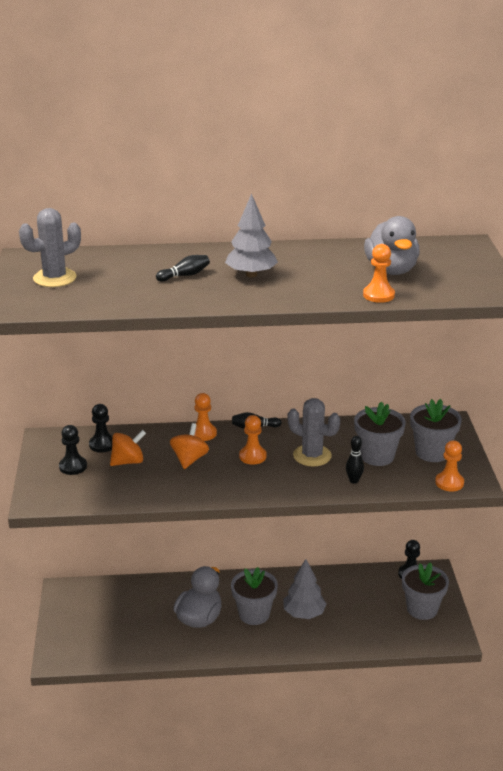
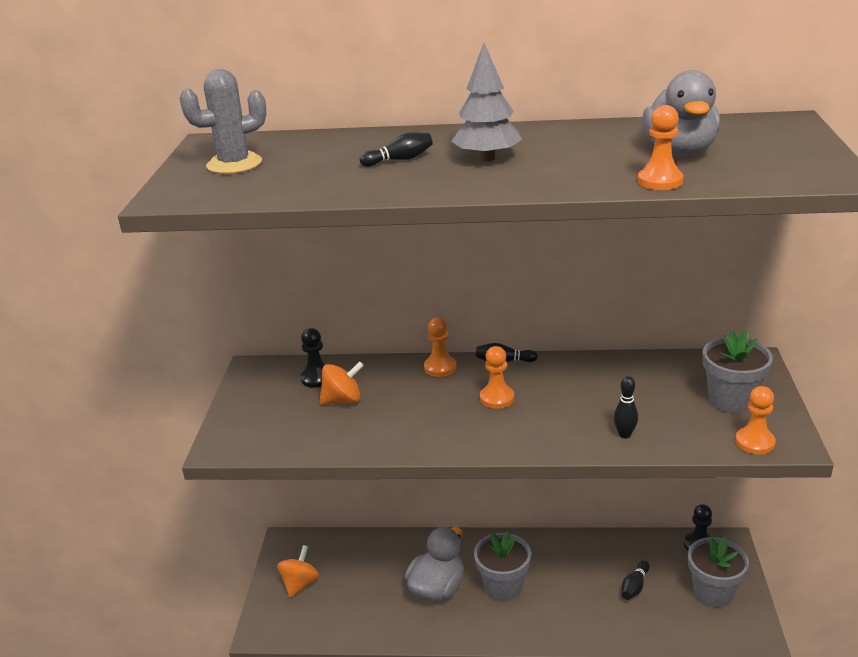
camera: 10 degrees right, 0 degrees up
(73, 466) = (276, 404): black pawn -> none
(189, 459) = (418, 399): orange spinning top -> orange spinning top (300, 584)
(304, 613) = (564, 590): grey tree -> none
(312, 456) = (572, 399): grey cactus -> none
(360, 608) = (634, 586): none -> black bowling pin
(377, 456) = (657, 403): grey flower pot -> none

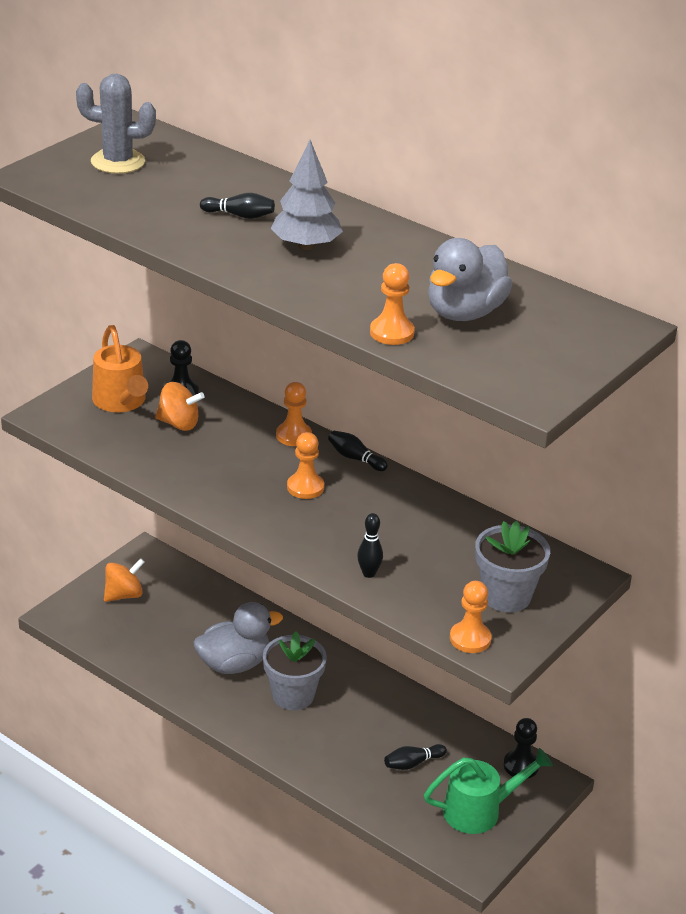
camera: 30 degrees right, 5 degrees up
(276, 406) = (121, 402): none -> orange watering can
(713, 593) = (480, 810): grey flower pot -> green watering can

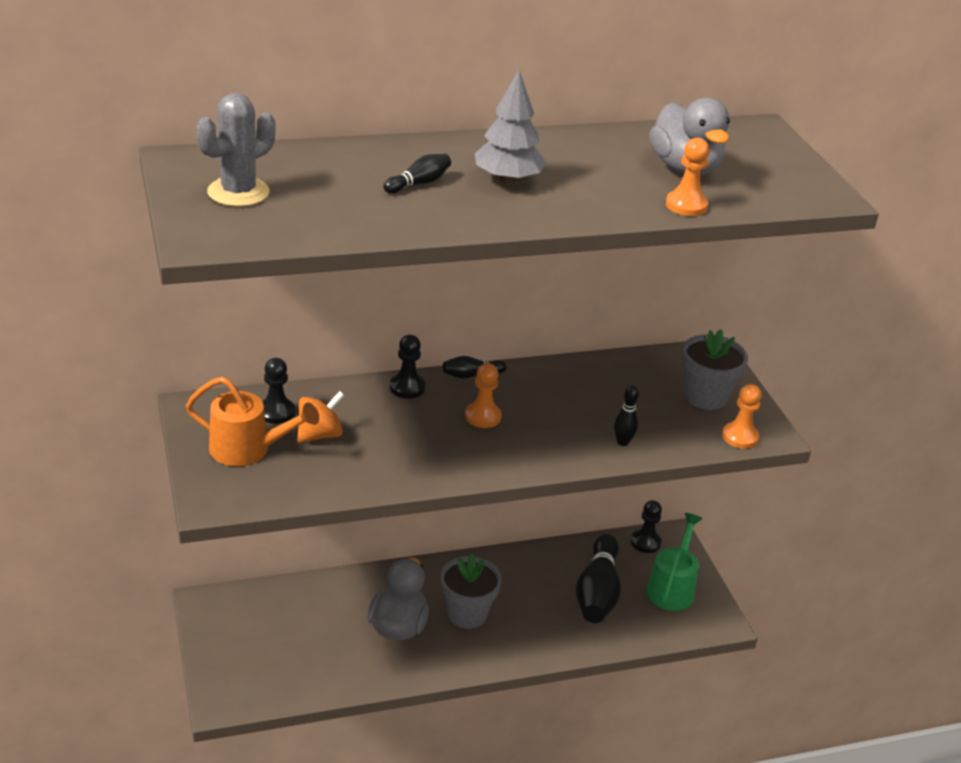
camera: 55 degrees left, 0 degrees up
(124, 595) = (242, 645): orange spinning top -> none
(293, 435) = (407, 387): orange pawn -> black pawn
(412, 763) = (597, 593): black bowling pin -> black bowling pin, size x2.16

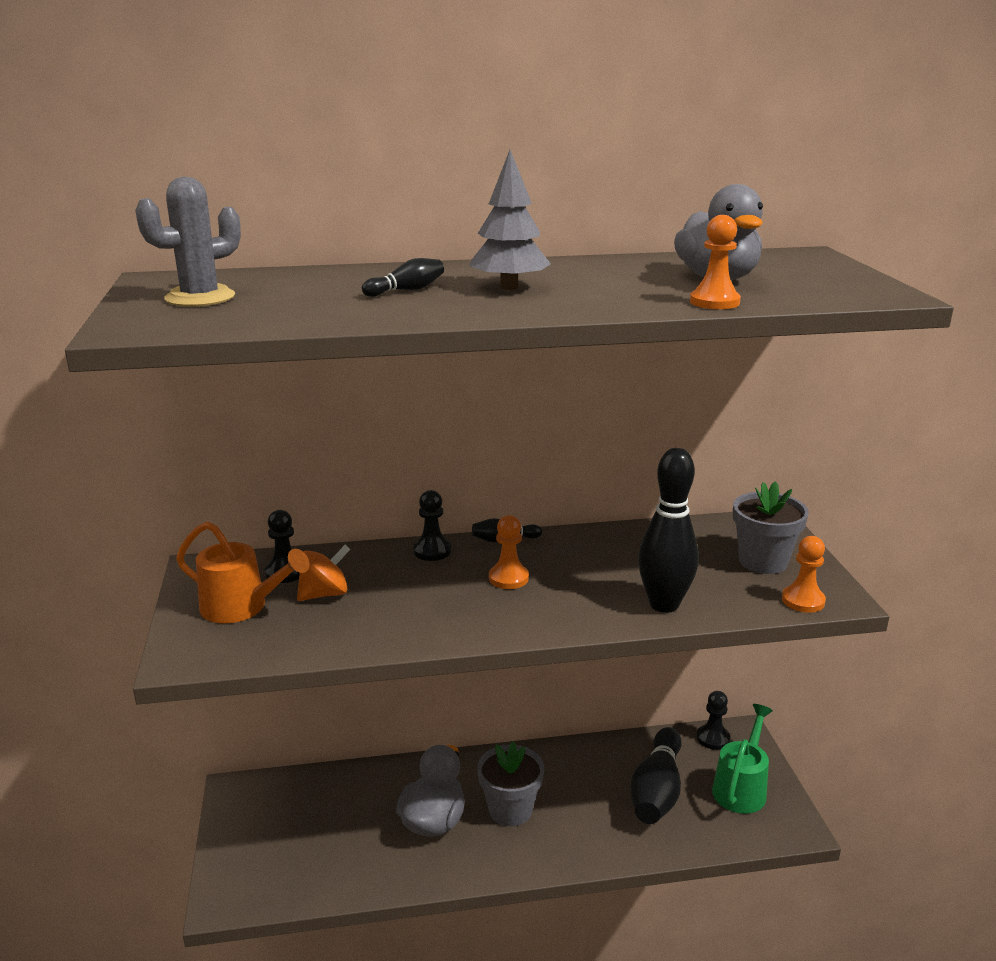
camera: 10 degrees right, 10 degrees down
(622, 442) = (664, 604): black bowling pin -> black bowling pin, size x2.16

